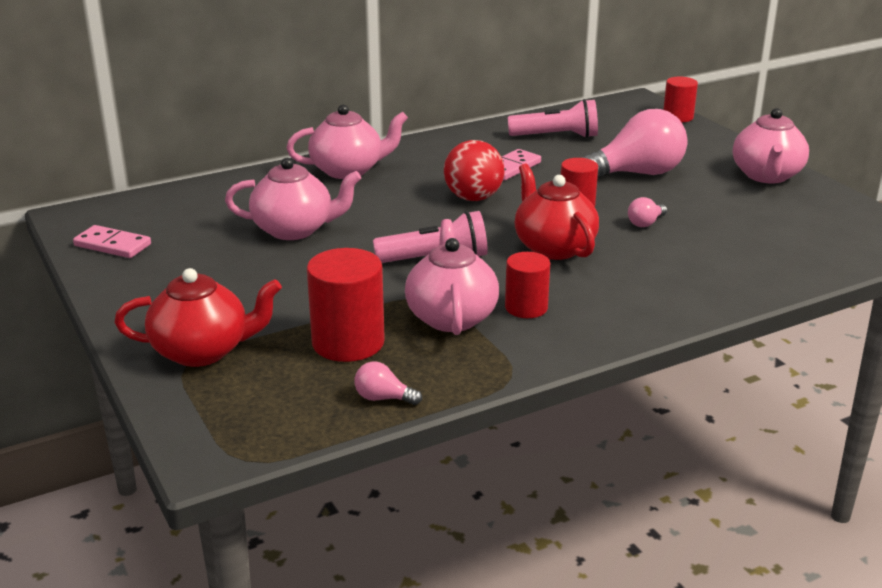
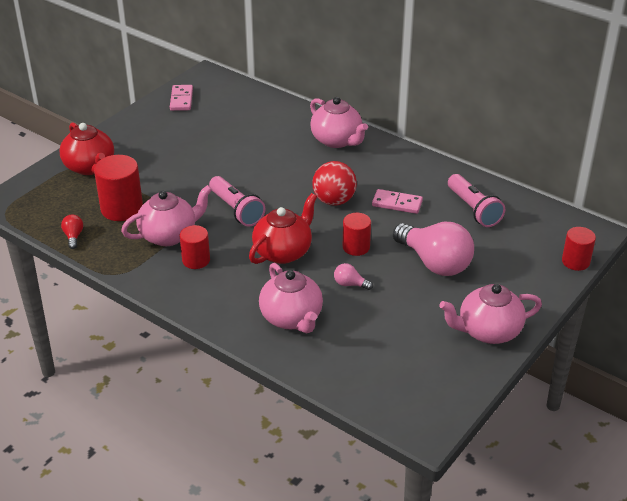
camera: 65 degrees right, 10 degrees up
(294, 230) = (239, 149): pink teapot -> pink teapot (292, 318)
(383, 398) = (73, 236): pink light bulb -> red light bulb

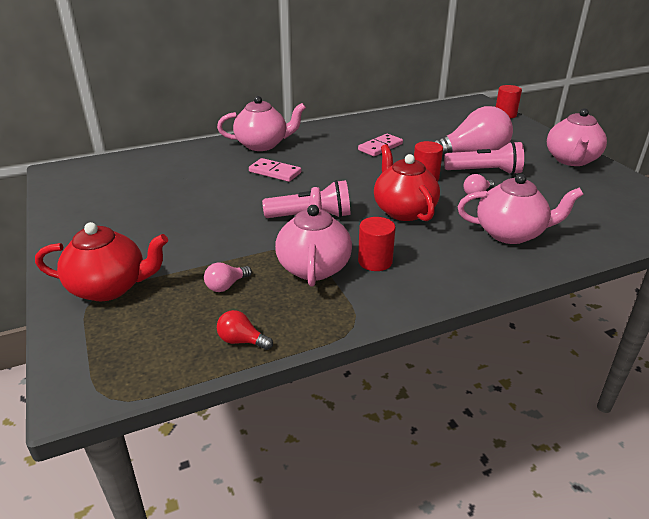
camera: 60 degrees left, 5 degrees down
(122, 208) = (226, 286): red cylinder -> pink light bulb
(181, 99) = (76, 194): pink domino -> pink domino (275, 172)
(334, 201) = (349, 169): red ball -> none
(473, 209) = (416, 125): pink flashlight -> pink flashlight (485, 172)

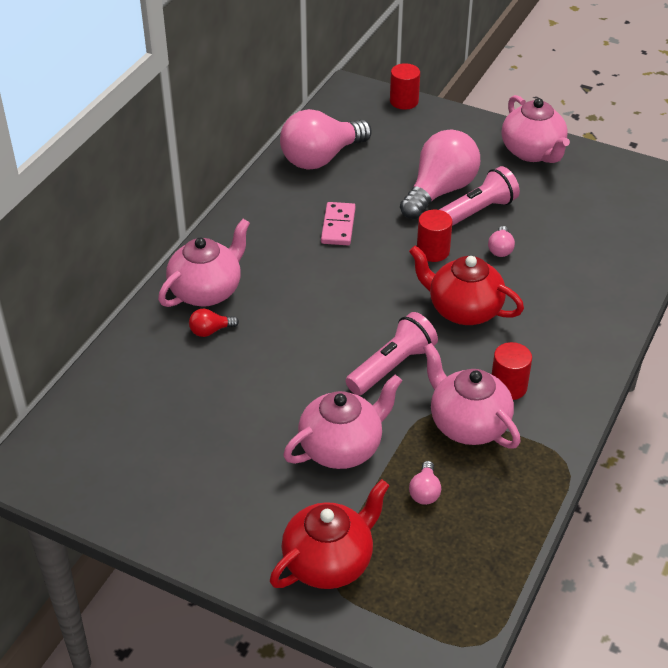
camera: 40 degrees left, 10 degrees up
(242, 341) = (507, 532): red light bulb -> red light bulb (210, 331)
(275, 172) = (279, 326): pink domino -> none
(415, 120) = (321, 158): none -> pink light bulb
(510, 233) = (575, 287): pink teapot -> pink teapot (342, 447)

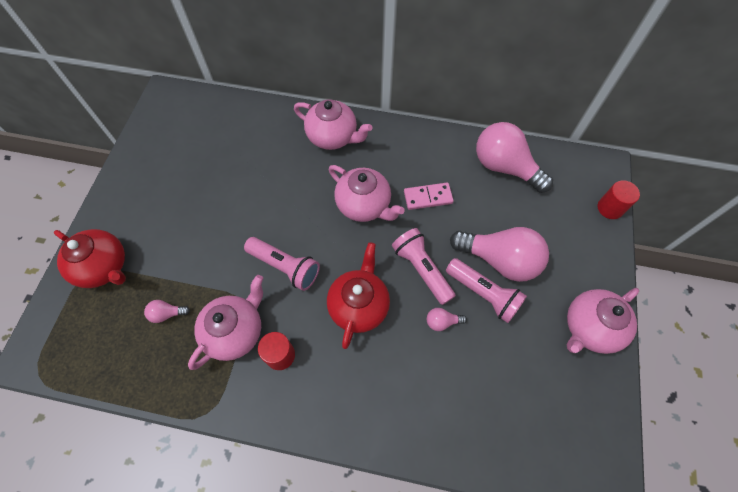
camera: 75 degrees right, 20 degrees up
(210, 331) = (295, 149): red light bulb -> none
(342, 447) = (202, 252): pink teapot -> pink teapot (364, 205)
(433, 251) = (421, 269): red cylinder -> pink flashlight

